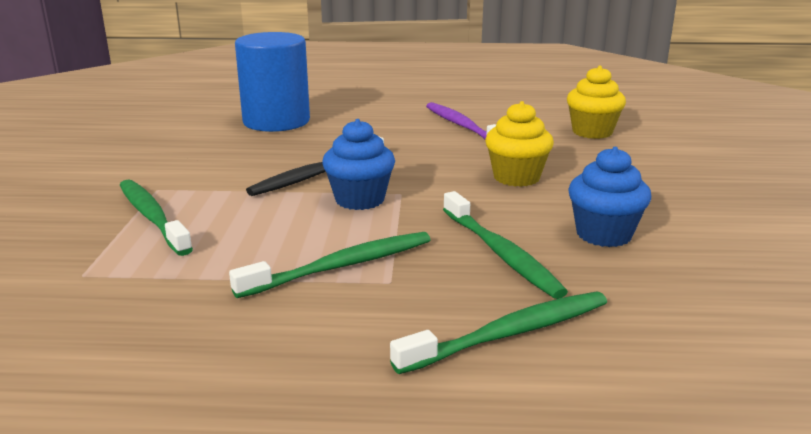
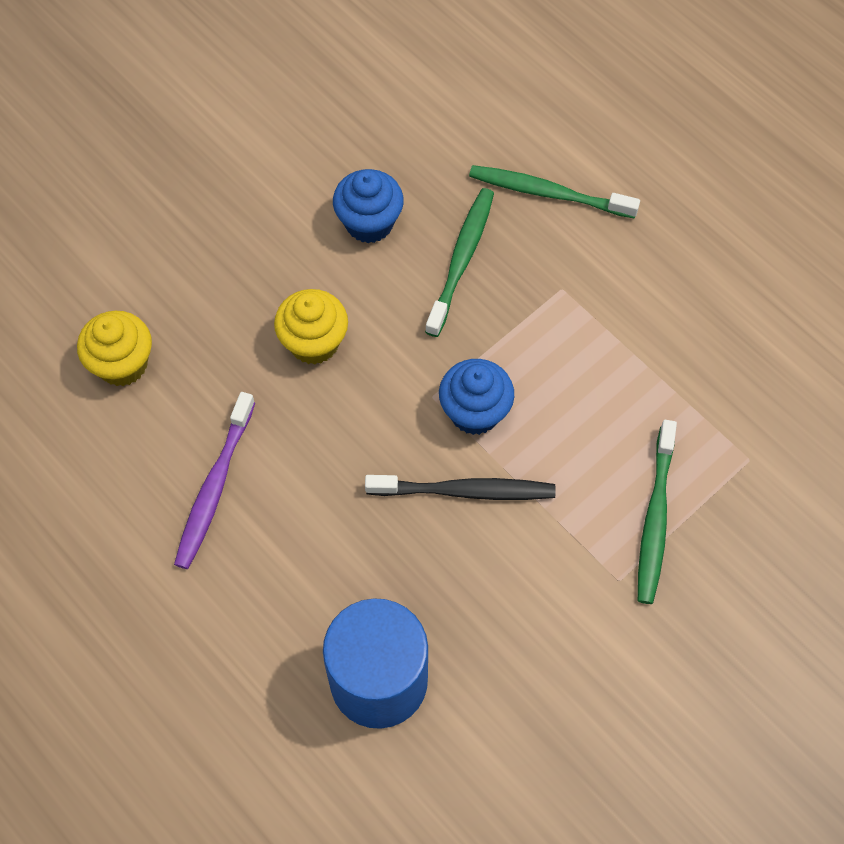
camera: 135 degrees left, 40 degrees up
(340, 266) = (576, 329): green toothbrush -> none

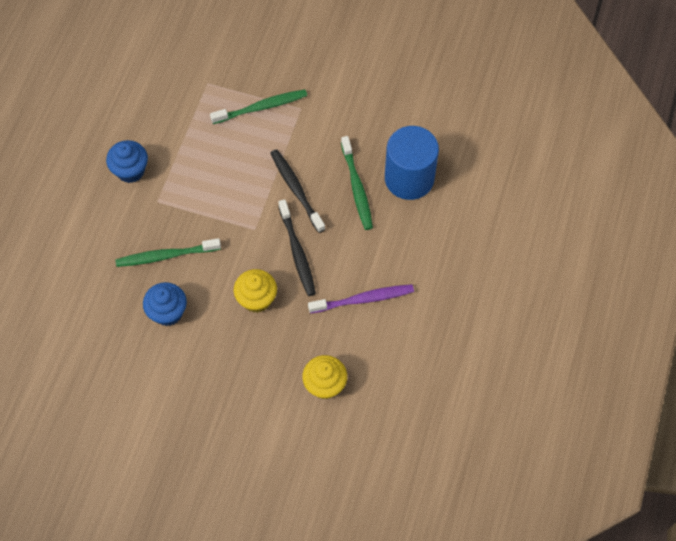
camera: 120 degrees left, 0 degrees up
(355, 436) = (297, 252): none -> black toothbrush
(475, 412) = (251, 206): blue cupcake -> blue cupcake (130, 171)
(549, 193) = (99, 235): green toothbrush -> green toothbrush (356, 187)

